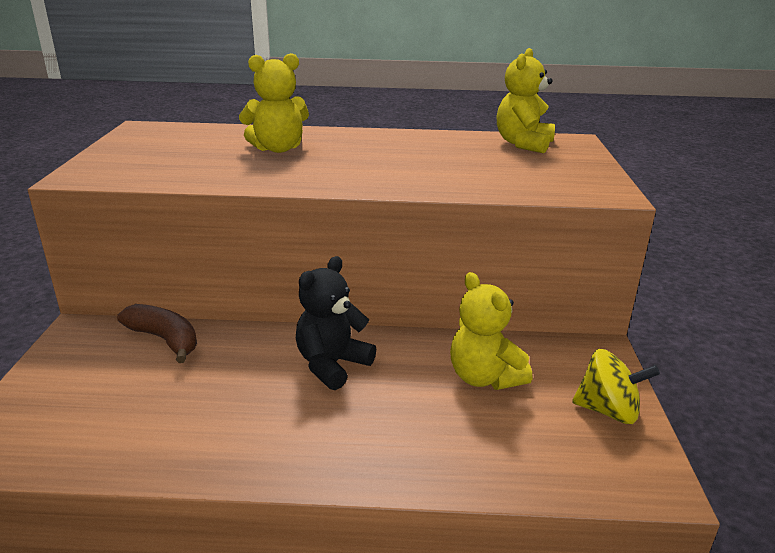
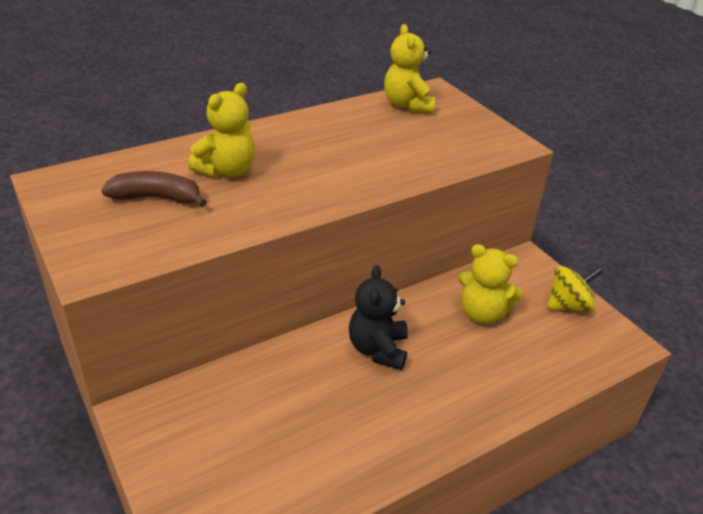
camera: 35 degrees left, 10 degrees up
(165, 339) = (225, 387): brown banana -> brown banana (157, 198)

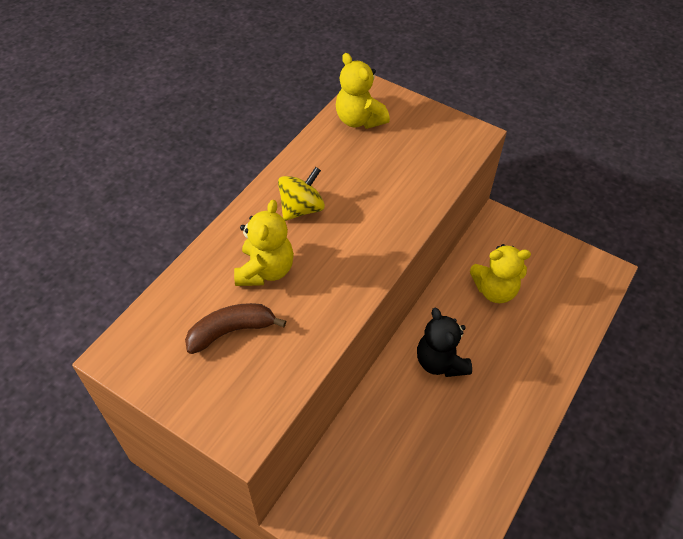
camera: 25 degrees left, 15 degrees up
(568, 305) = (550, 253): yellow spinning top -> yellow spinning top (301, 208)

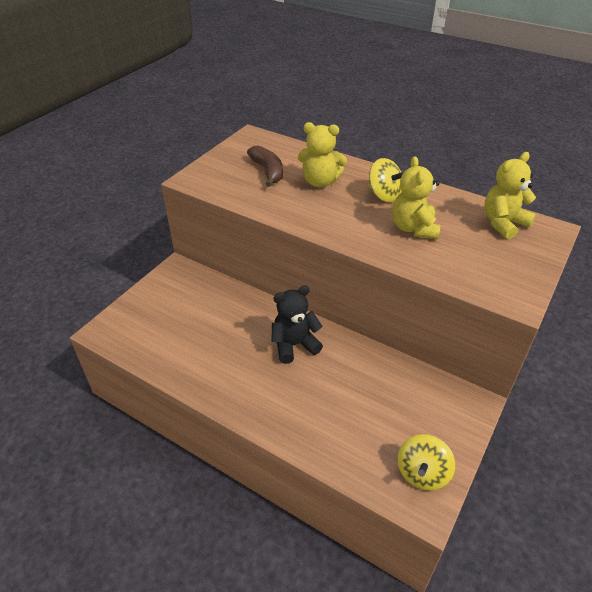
camera: 90 degrees right, 10 degrees down
(495, 290) = (378, 391): yellow teddy bear -> yellow teddy bear (413, 228)
(576, 269) = (422, 473): none -> yellow spinning top

